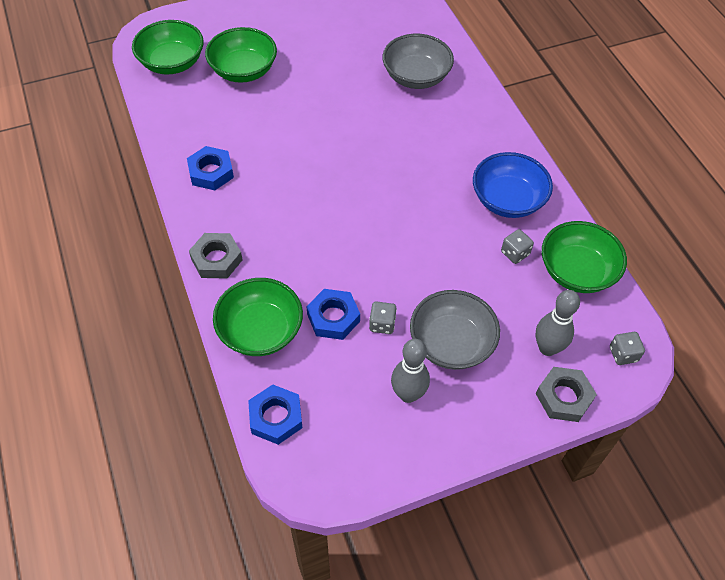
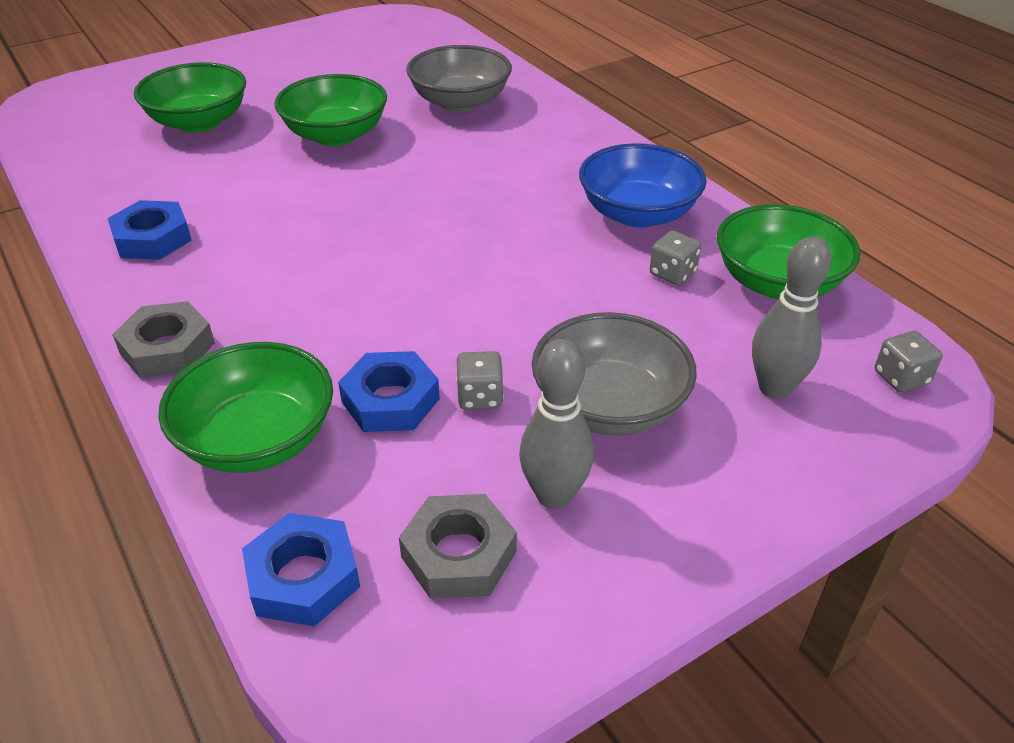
camera: 10 degrees left, 15 degrees down
(172, 63) = (85, 125): green bowl -> green bowl (336, 135)
(564, 397) = (832, 454): grey nut -> grey nut (459, 554)

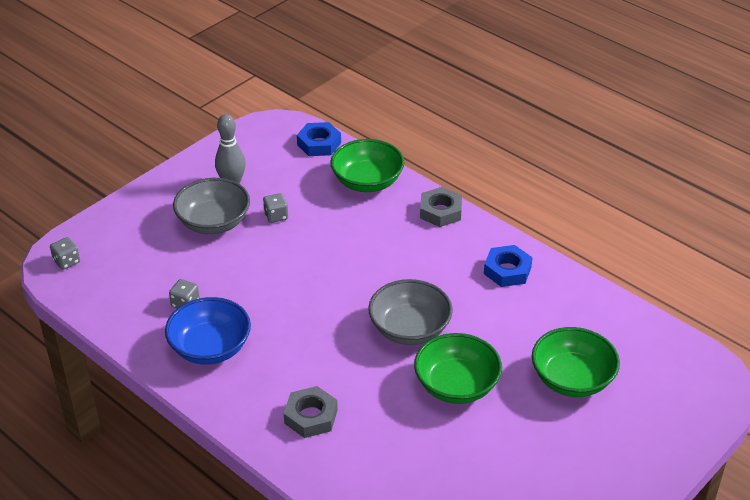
camera: 165 degrees right, 0 degrees up
(390, 400) = (317, 207): blue nut -> none
(459, 554) = (264, 159): grey nut -> grey nut (311, 416)
(460, 102) = (377, 449): grey bowl -> grey bowl (409, 329)
(774, 388) = (132, 245): grey bowling pin -> none
(777, 282) = (122, 309): green bowl -> none

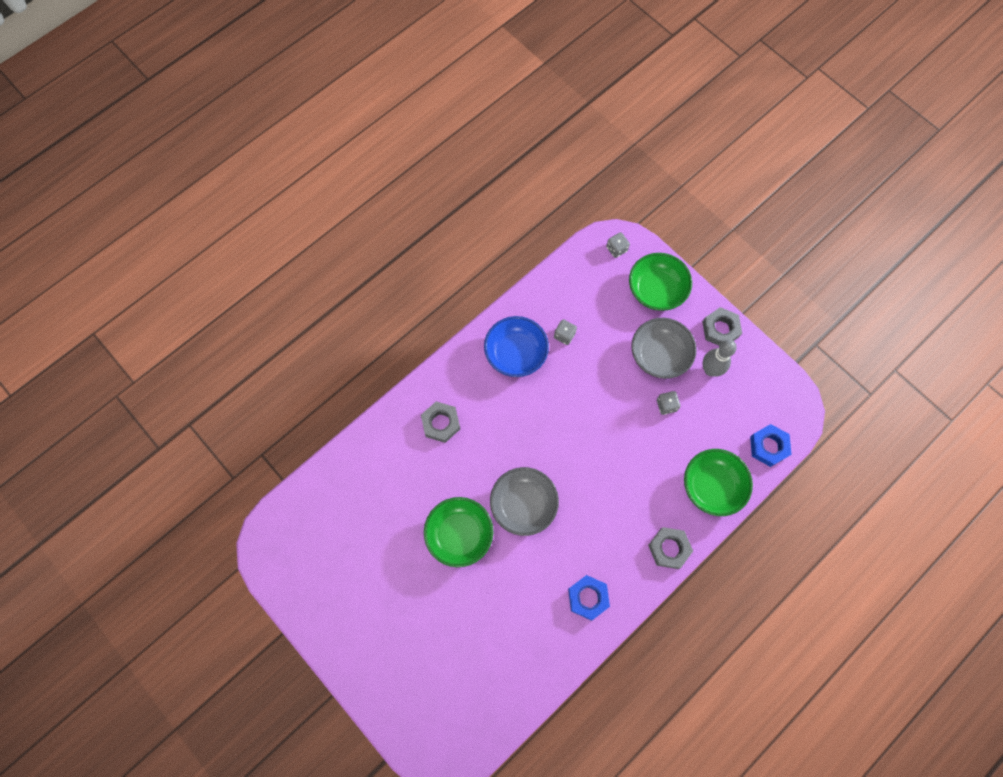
camera: 95 degrees right, 30 degrees up
(182, 176) = (720, 329): none -> grey nut
(572, 379) = (456, 630): green bowl -> green bowl (656, 290)

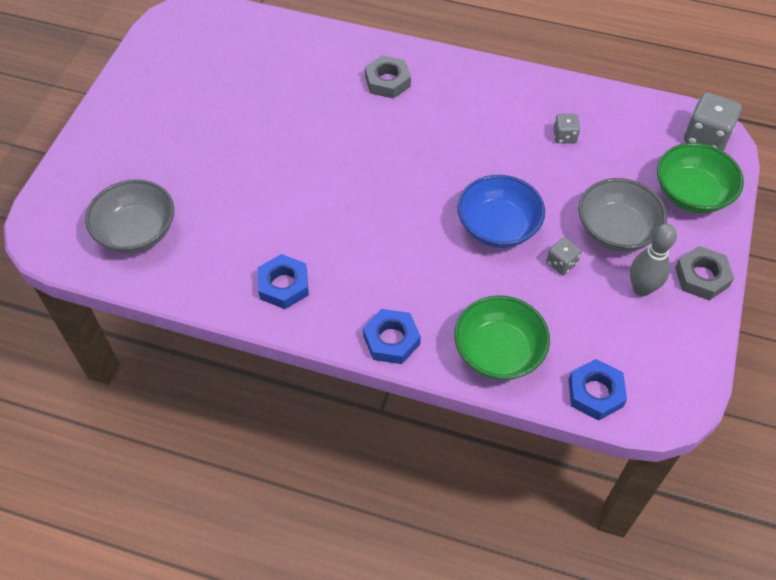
camera: 60 degrees right, 15 degrees down
(459, 534) = (282, 146): green bowl -> none
(516, 354) = (509, 106): blue bowl -> blue bowl (498, 227)
(523, 505) = (349, 184): grey bowl -> grey bowl (137, 232)
(616, 249) = (706, 137): grey dice -> grey dice, size x1.82
(669, 548) = (391, 340): grey nut -> blue nut

